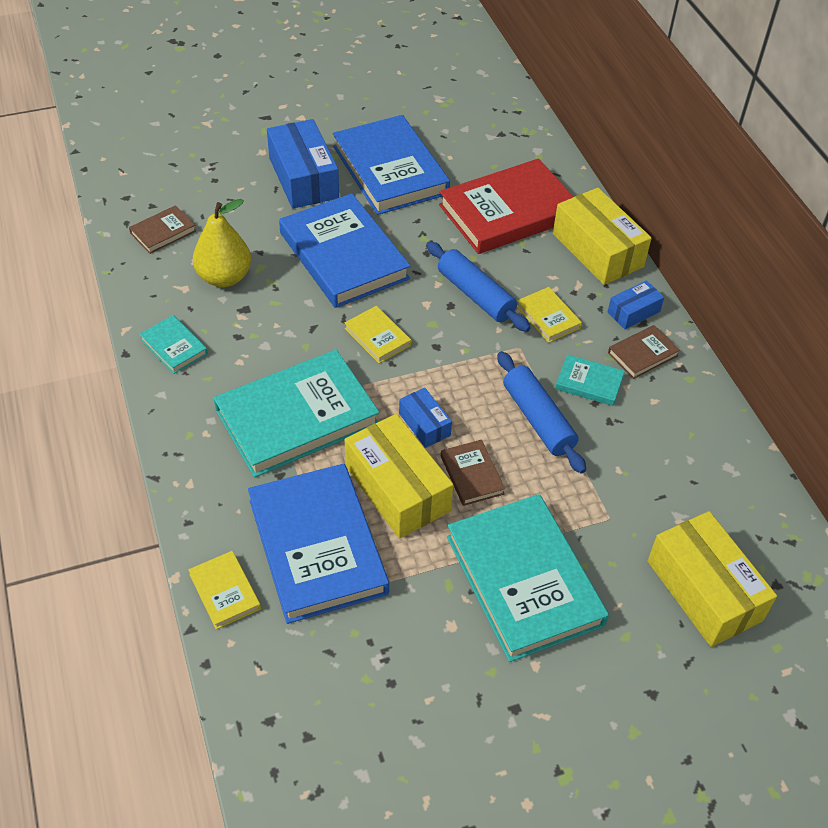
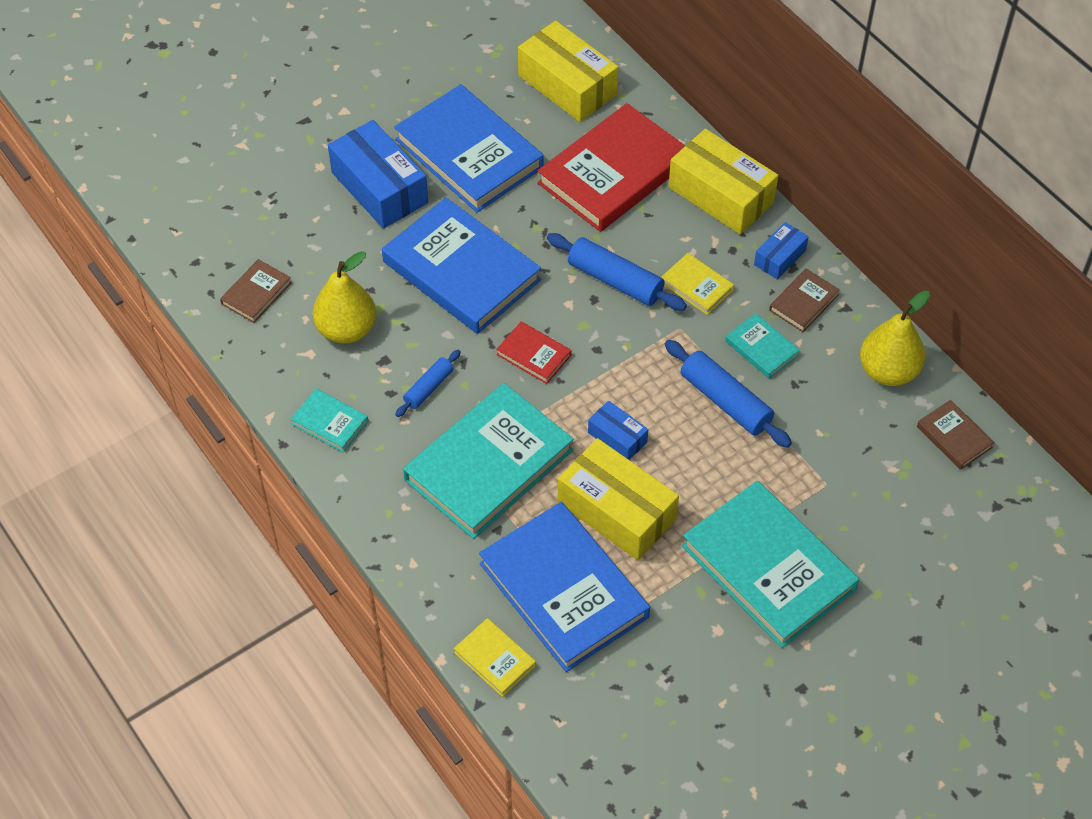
camera: 15 degrees left, 5 degrees up
(273, 340) = (428, 388): none -> blue rolling pin
(377, 337) = (533, 355): yellow book -> red book
(472, 475) = (682, 477): brown book -> brown book (954, 437)
(589, 383) = (761, 348): turquoise book -> turquoise book turned 45 degrees clockwise
(704, 433) = (888, 371): none -> yellow pear
(704, 590) = (934, 530): yellow box -> yellow box (567, 85)

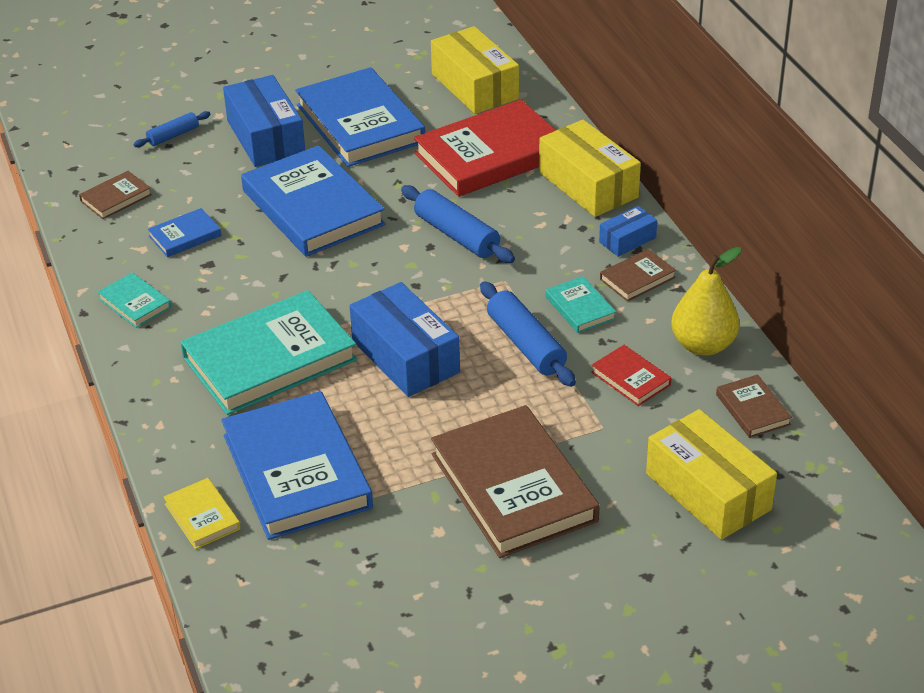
camera: 15 degrees right, 15 degrees down
(346, 329) = (185, 236): yellow pear -> blue book
(428, 388) = (240, 291): blue rolling pin -> blue rolling pin (173, 136)
(533, 355) = (352, 280): red book -> red book (631, 378)
(616, 511) = (378, 415): yellow box -> yellow box (708, 491)
(617, 437) = (405, 356): blue box -> blue box, size x1.94
(697, 286) = (535, 250): yellow book -> none
(768, 568) = (513, 487): turquoise book -> brown book

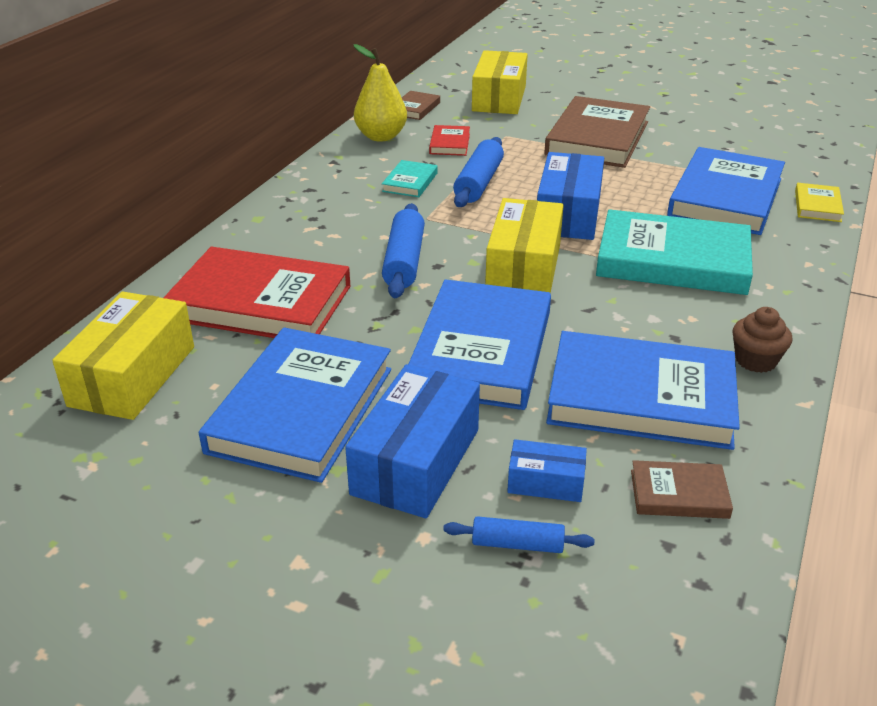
camera: 135 degrees left, 5 degrees down
(135, 303) = (755, 360): turquoise book -> brown cupcake
(185, 236) = (641, 397): blue book -> blue book, size x2.21
(588, 185) = (247, 239): yellow box -> yellow box (524, 267)
(627, 240) = (303, 197): blue box -> blue box (545, 482)
(637, 278) = (344, 177): brown book -> none

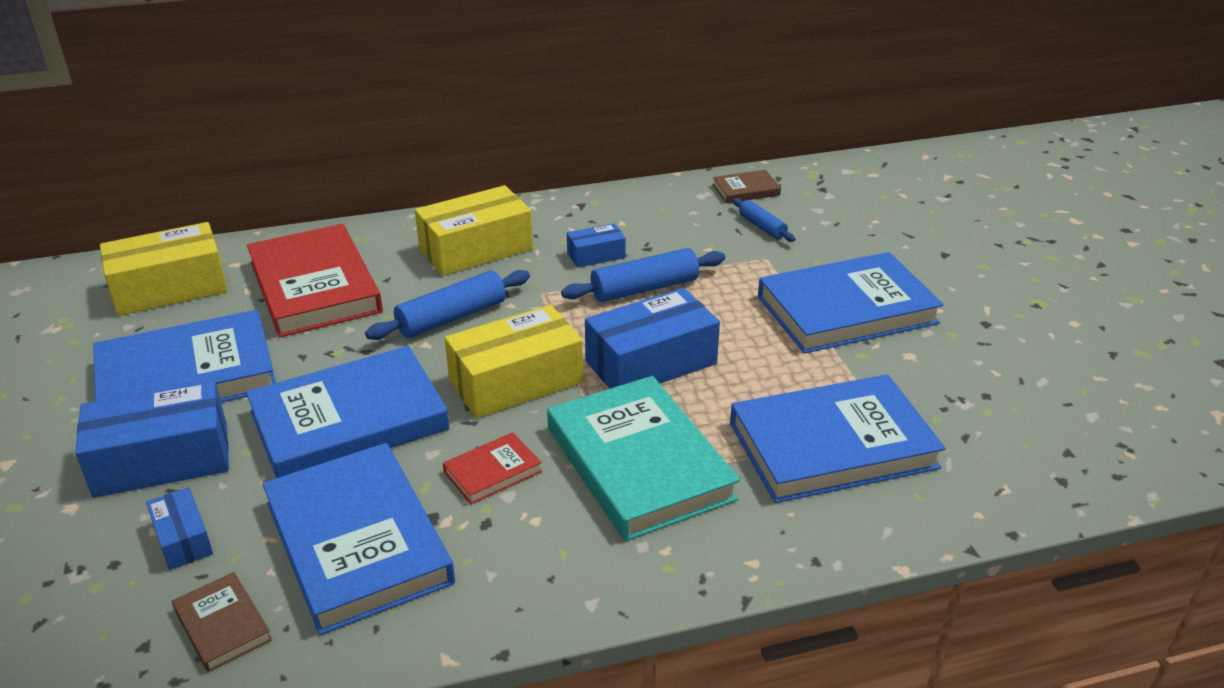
camera: 50 degrees right, 0 degrees up
(381, 137) = (661, 202): yellow pear -> none
(410, 182) = (596, 255): turquoise book -> blue box
(450, 144) = (701, 239): red book -> red book (492, 472)
(499, 98) = (844, 218): yellow box -> yellow box (476, 249)
(517, 544) = (91, 559): blue rolling pin -> blue rolling pin (762, 227)
(597, 138) = (846, 310): brown book -> blue book
(755, 360) = (496, 594): brown cupcake -> none
(817, 206) = (911, 521): yellow book -> none

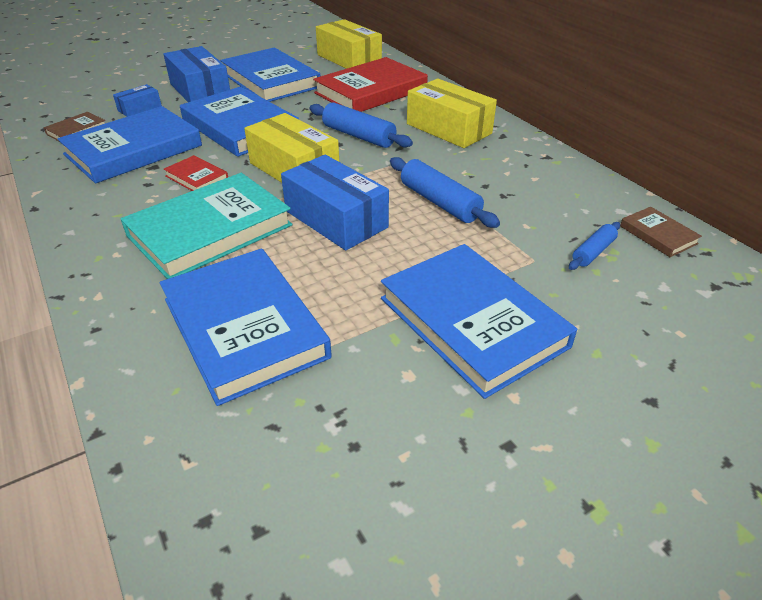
camera: 75 degrees right, 5 degrees up
(596, 255) = (474, 174): blue box -> none

